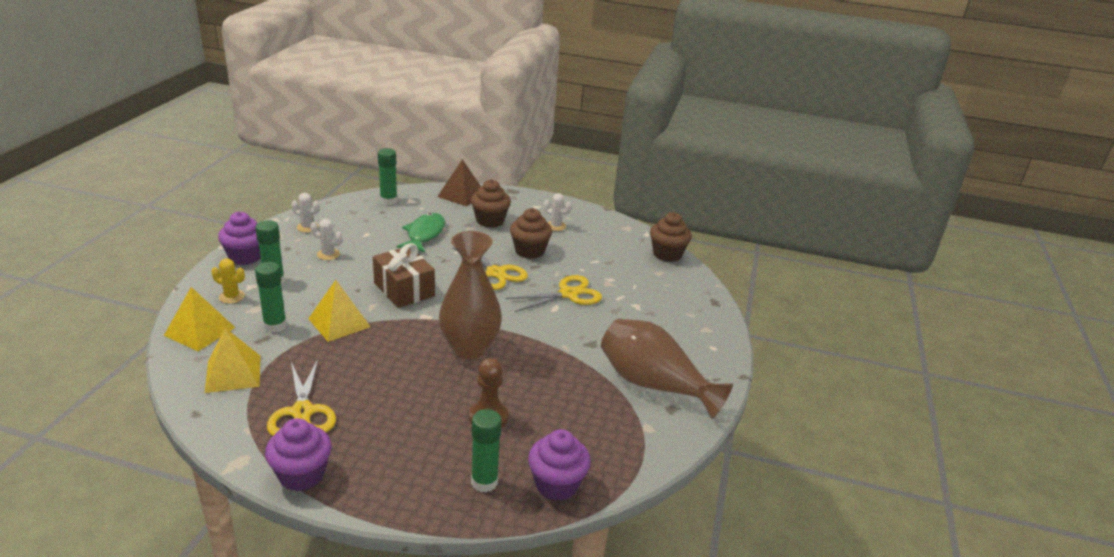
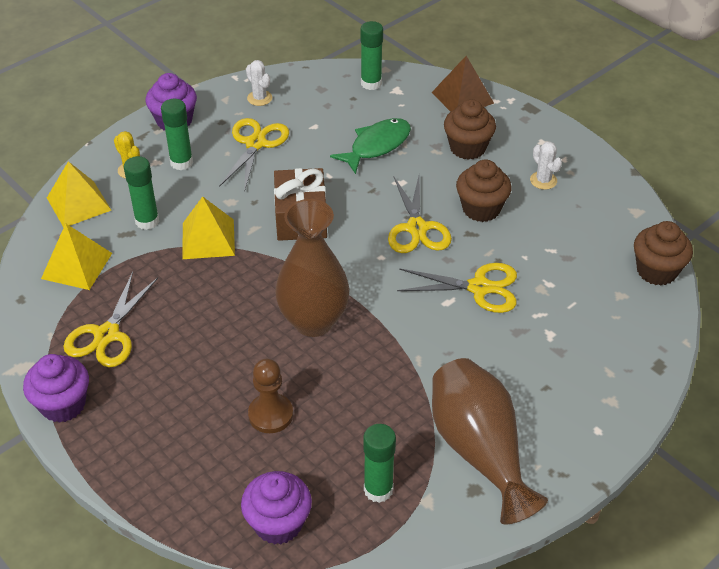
camera: 35 degrees right, 15 degrees up
(328, 254) = (256, 143): white cactus -> yellow scissors
(484, 482) = (212, 487): green glue stick -> green glue stick (378, 490)

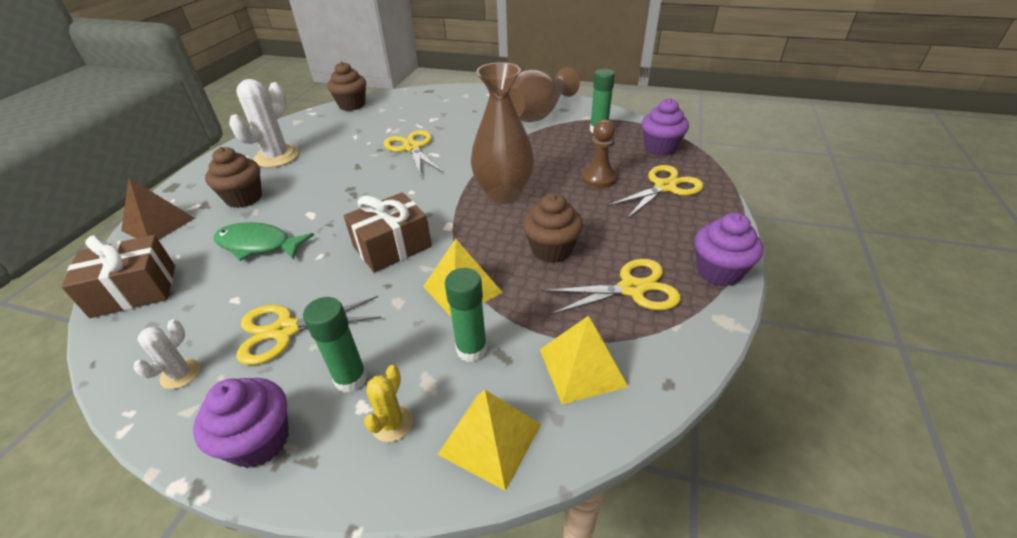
camera: 120 degrees left, 5 degrees down
(371, 83) = (134, 291): green glue stick -> brown gift
(416, 228) = (367, 188): yellow scissors -> yellow scissors (665, 187)
(481, 209) = (325, 170): brown cupcake -> brown cupcake (551, 249)
(543, 180) = (277, 157): white cactus -> white cactus, size x1.93

